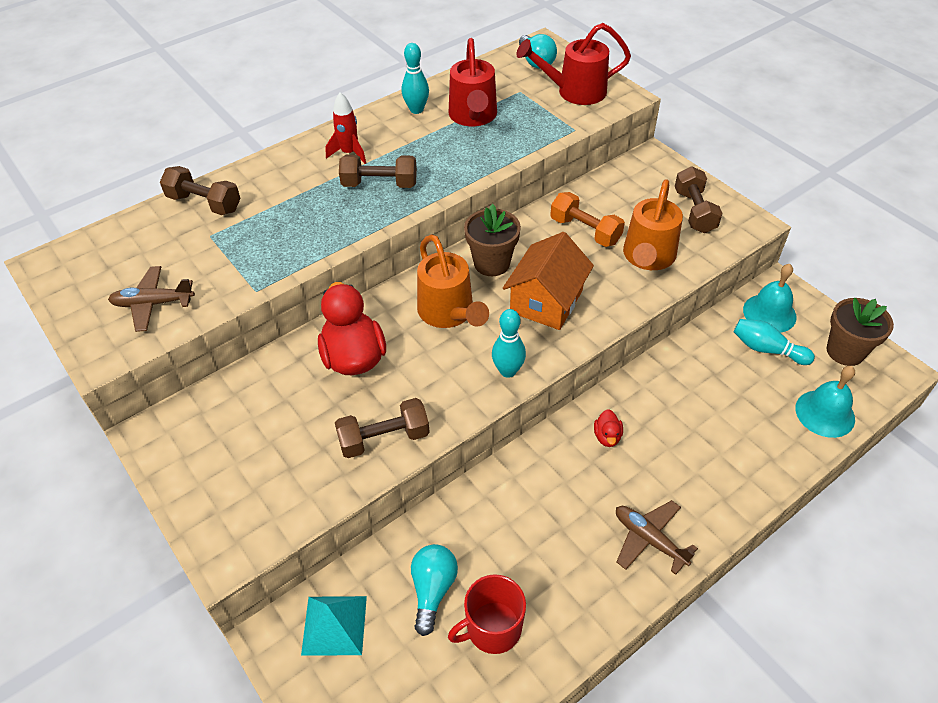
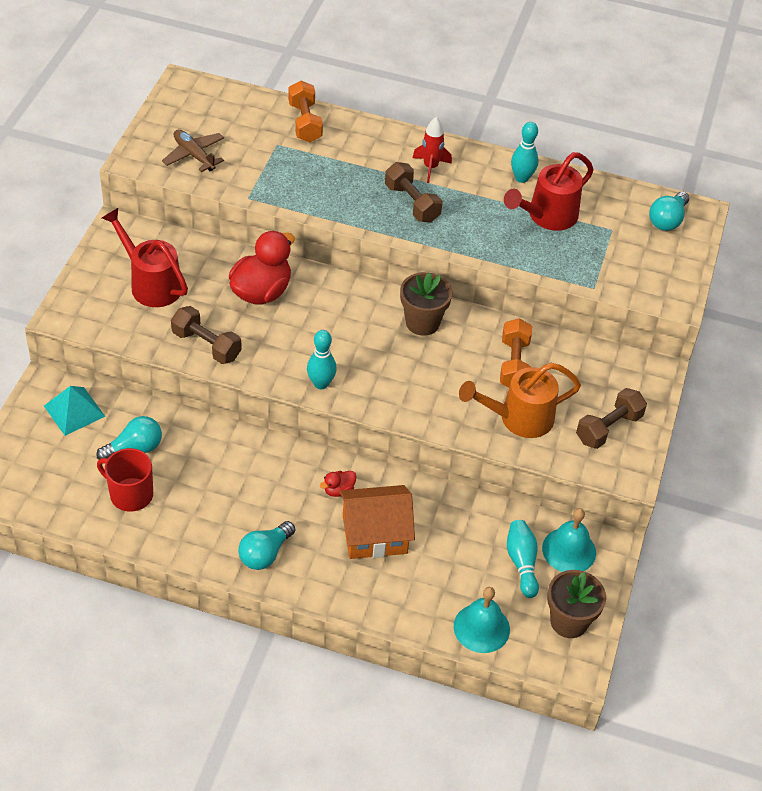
camera: 50 degrees right, 0 degrees up
(204, 203) = (305, 122): brown dumbbell -> orange dumbbell
(449, 313) = (347, 323): orange watering can -> none
(546, 301) = (411, 375): orange house -> orange house (374, 534)
(574, 92) = (648, 265): red watering can -> red watering can (151, 283)
(649, 539) = (265, 554): brown plane -> turquoise light bulb

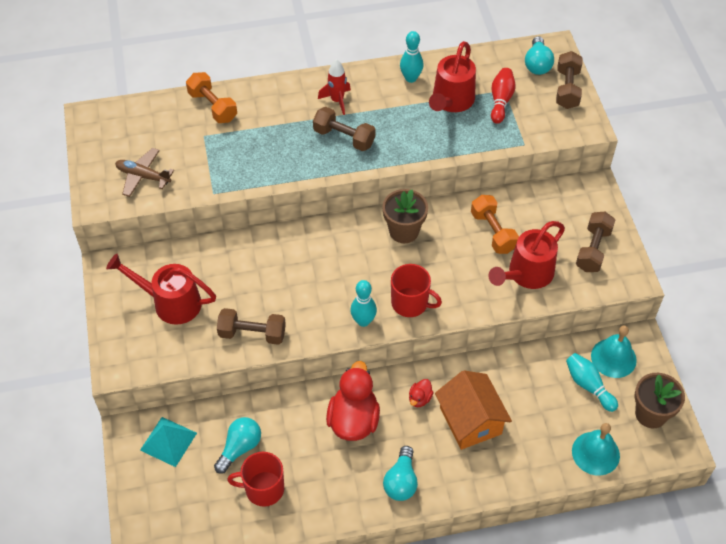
camera: 25 degrees left, 5 degrees up
(261, 292) = (264, 266): red duck -> red duck (353, 420)
(374, 534) = (470, 420): orange house -> orange house turned 75 degrees counterclockwise
(379, 389) = (410, 303): none -> red mug
(518, 418) = (526, 274): orange watering can -> red watering can
(600, 237) = (501, 101): none -> red bowling pin
(682, 256) = (567, 89): none -> brown dumbbell

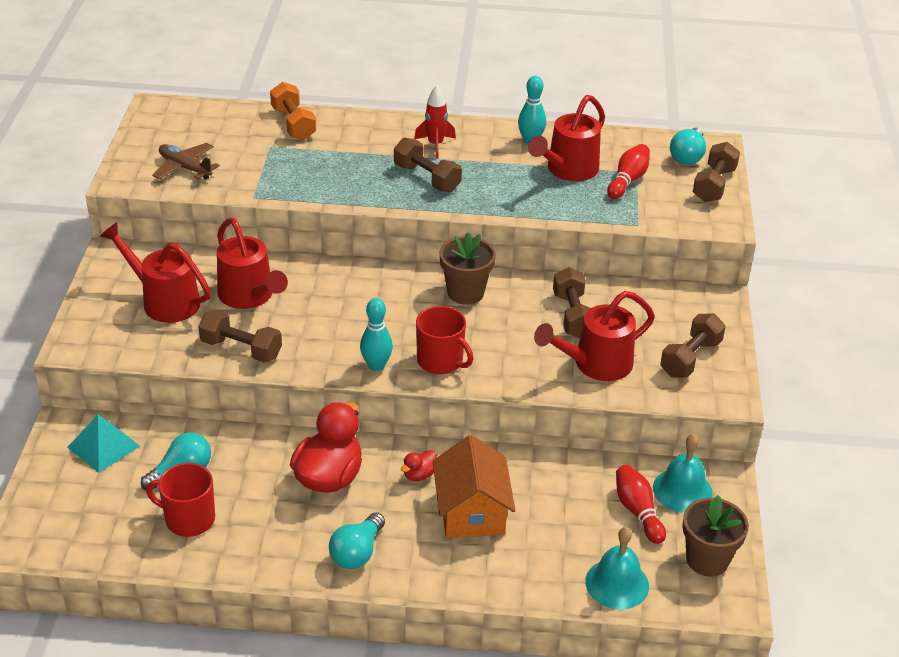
camera: 15 degrees right, 15 degrees down
(237, 280) = (249, 296): none -> red watering can
(493, 232) = (573, 315): orange dumbbell -> brown dumbbell
(588, 386) = (637, 511): turquoise bowling pin -> red bowling pin

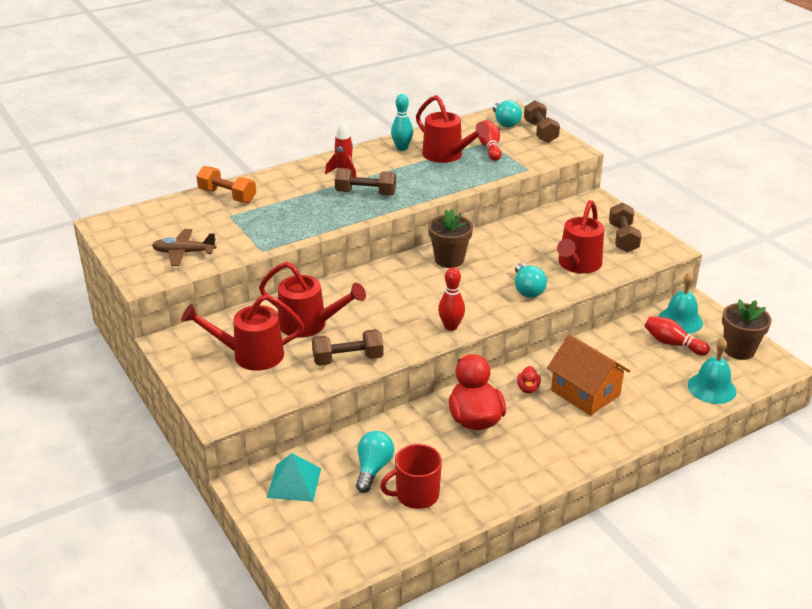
camera: 35 degrees left, 5 degrees down
(357, 552) = (549, 453): turquoise light bulb -> turquoise light bulb (527, 289)
(376, 366) = (451, 326): turquoise bowling pin -> red bowling pin
(441, 361) = (487, 305): red mug -> none
(567, 170) = (447, 155): red watering can -> red watering can turned 45 degrees counterclockwise
(573, 315) = (529, 244): brown dumbbell -> none

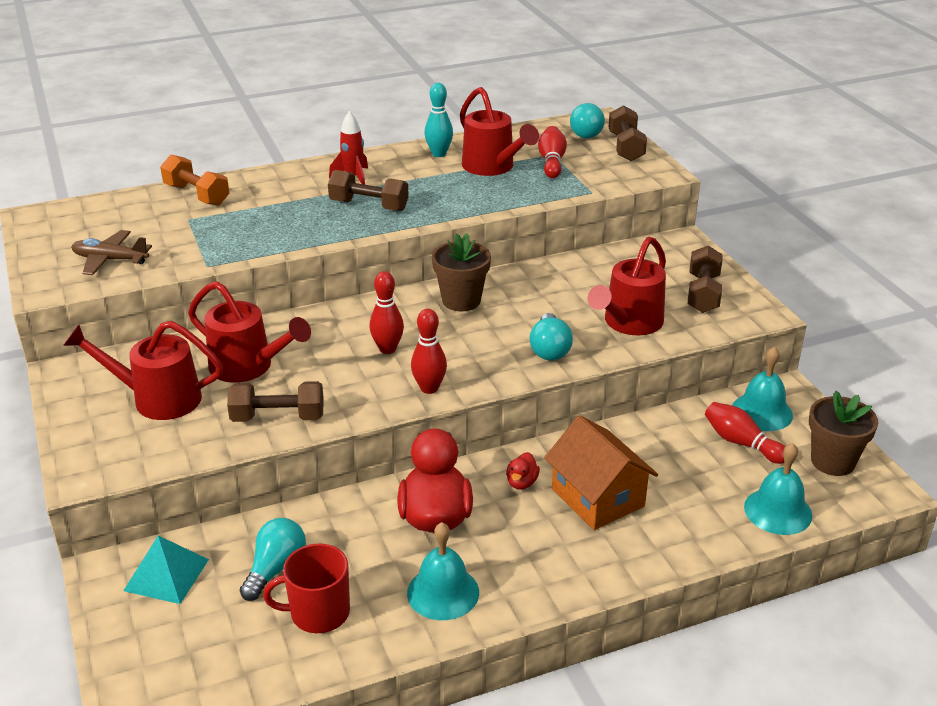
camera: 10 degrees right, 0 degrees up
(408, 301) = (387, 349): none -> red bowling pin
(499, 470) = (443, 592): none -> turquoise bell

